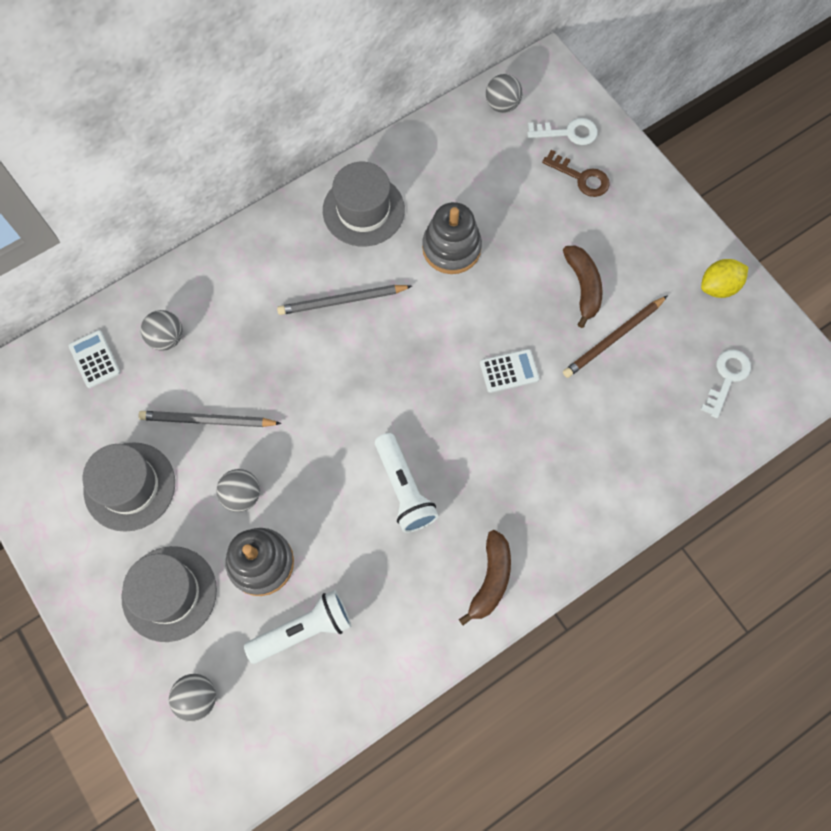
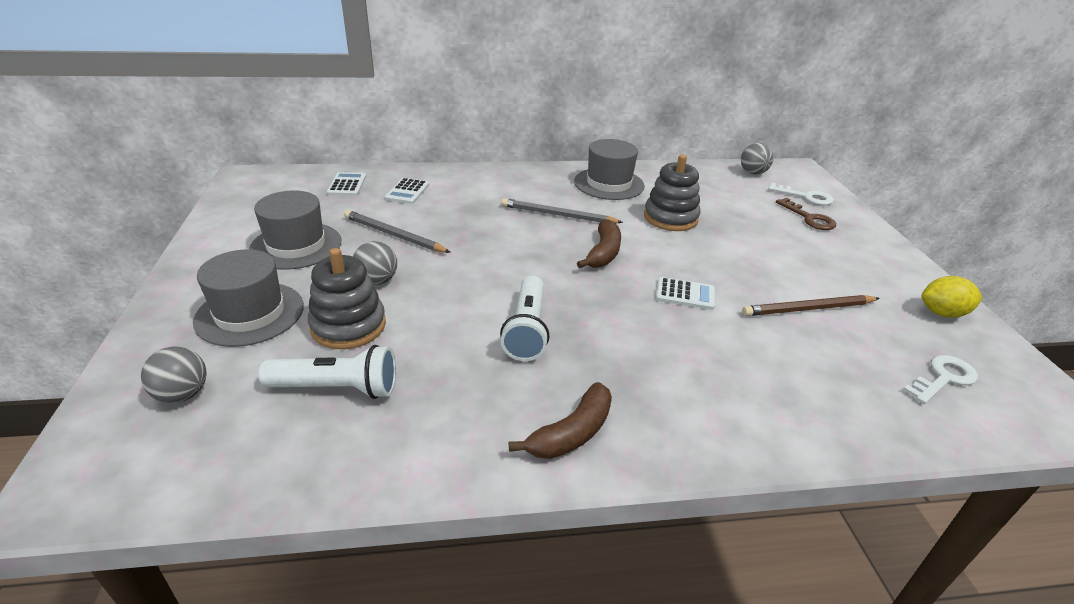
camera: 25 degrees right, 35 degrees down
(167, 338) = (407, 192): grey ball -> white calculator
(583, 287) = (787, 271): brown banana -> brown banana (603, 253)

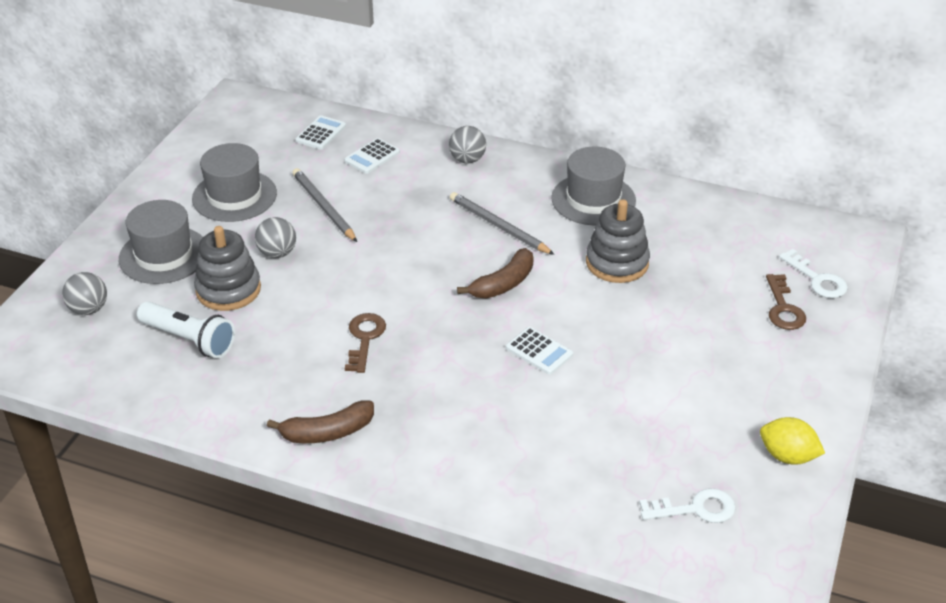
camera: 30 degrees right, 5 degrees up
(527, 330) = (364, 339): white flashlight -> brown key
(753, 173) = (791, 228): grey ball -> grey ball (467, 160)
(808, 309) = (646, 405): brown pencil -> none

